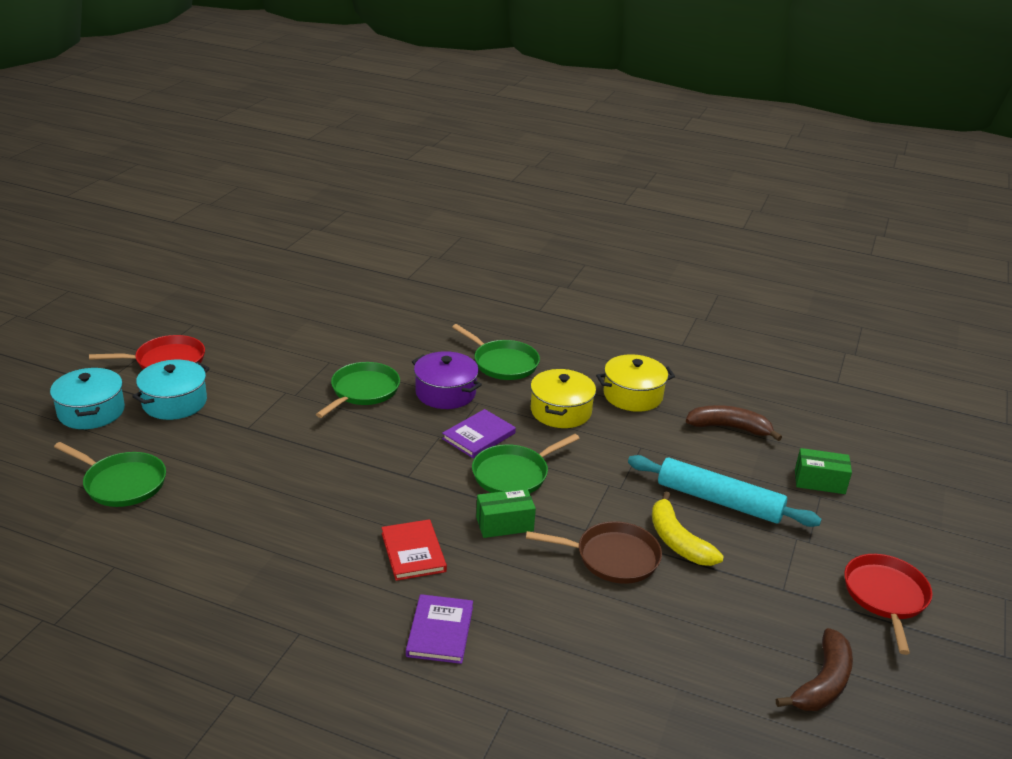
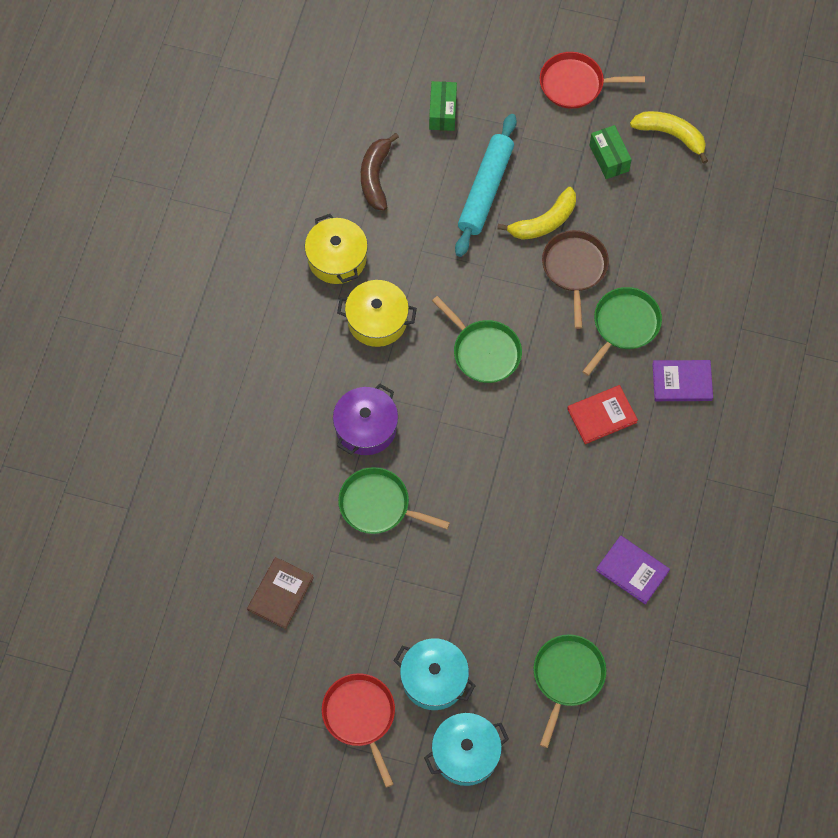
camera: 95 degrees left, 35 degrees up
(301, 335) = (280, 593): none -> brown book
(479, 436) = (432, 387): purple book -> purple book (632, 570)
(503, 363) = (300, 381): green pan -> green pan (624, 325)
(504, 524) = (552, 351): green box -> green box (609, 158)
(822, 683) = (671, 135): brown banana -> yellow banana

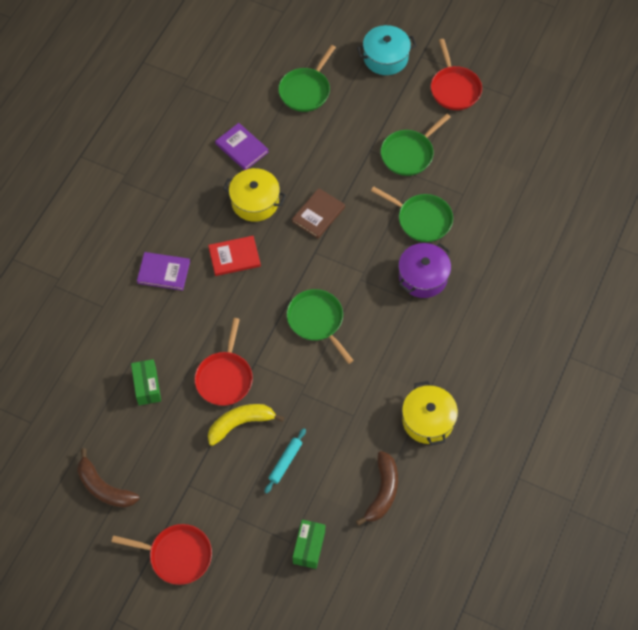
camera: 170 degrees left, 5 degrees down
(280, 593) = (503, 171): brown book -> brown book (318, 214)
(377, 320) = (401, 360): yellow pot -> yellow pot (255, 202)
(434, 679) = (399, 103): turquoise pot -> none
(485, 190) = (285, 462): turquoise rolling pin -> turquoise rolling pin, size x0.51
(574, 268) = (225, 378): brown pan -> red pan
(609, 158) = (167, 474): green box -> green box (147, 386)
(624, 325) = (196, 324): green pan -> green pan (409, 154)
(671, 135) = (104, 487): yellow banana -> brown banana

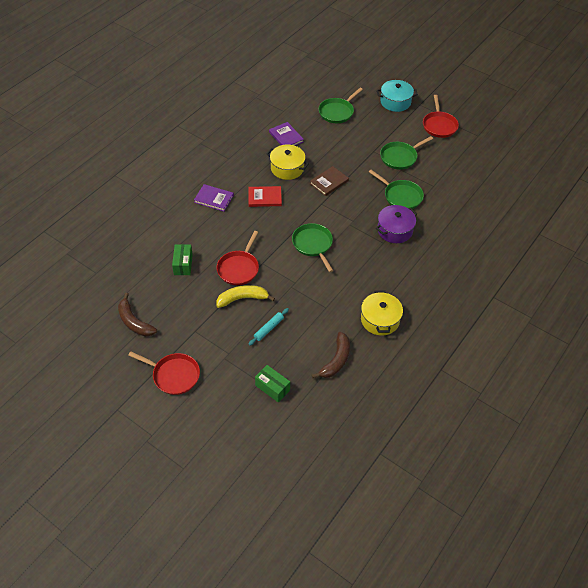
camera: 10 degrees right, 10 degrees down
(309, 547) = (272, 387): green box -> green box turned 75 degrees counterclockwise

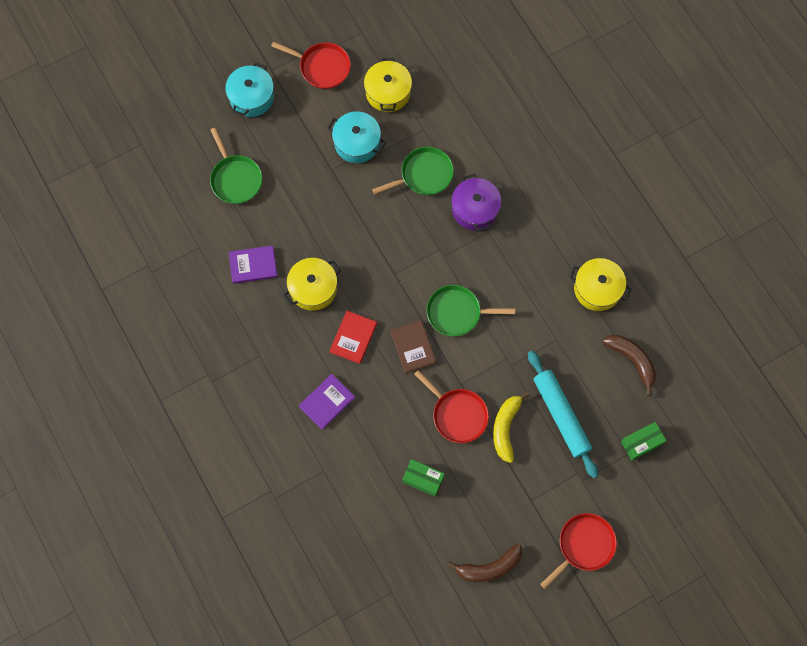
camera: 65 degrees left, 20 degrees up
(269, 328) = (561, 415): turquoise rolling pin -> turquoise rolling pin, size x1.97
(329, 182) = (362, 248): brown book -> brown book (413, 347)
(400, 157) = (357, 143): green pan -> turquoise pot
(446, 160) = (388, 92): none -> yellow pot

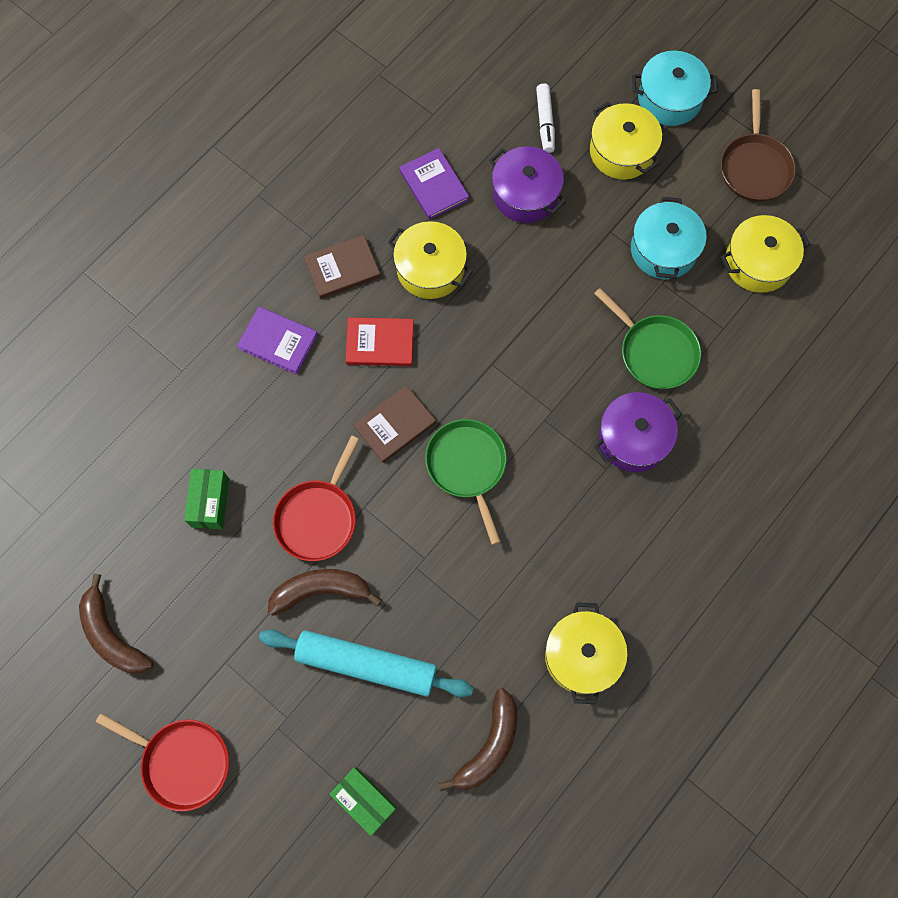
camera: 70 degrees right, 0 degrees up
(235, 179) = (545, 122): green pan -> white marker
(277, 140) = (622, 151): none -> yellow pot
(283, 210) = (525, 194): none -> purple pot
(290, 344) = (342, 268): none -> brown book
(322, 67) = (754, 167): red pan -> brown pan
(506, 428) = (321, 591): yellow banana -> brown banana
(561, 415) = (367, 664): turquoise rolling pin -> turquoise rolling pin turned 60 degrees clockwise

